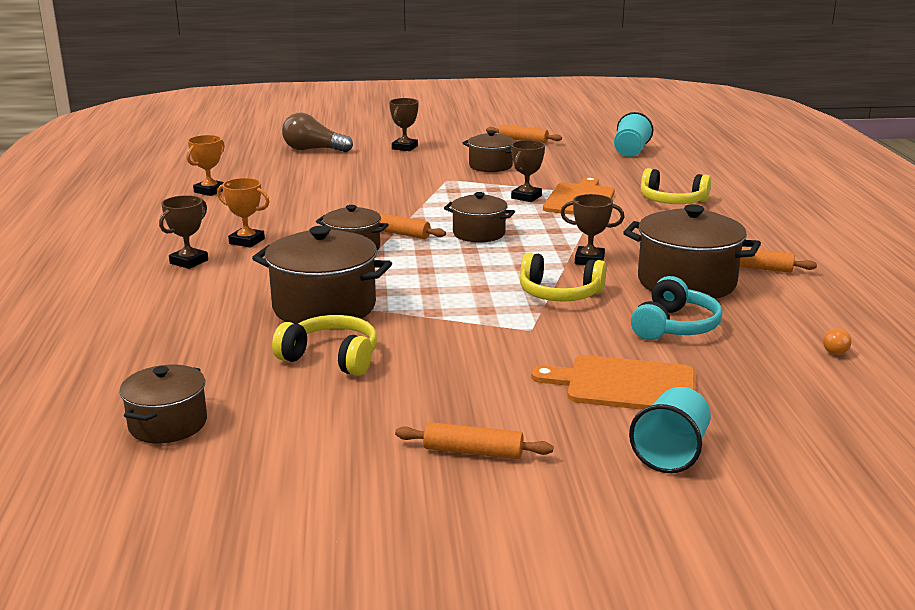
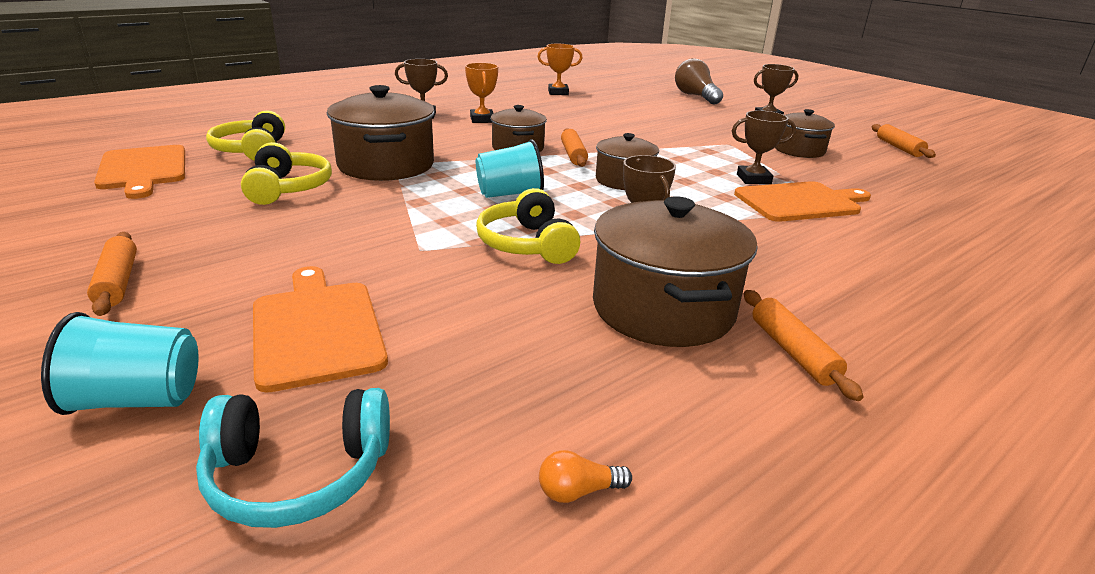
camera: 55 degrees right, 5 degrees up
(168, 424) = (143, 169): brown pot -> orange cutting board
(630, 151) = (1003, 197): turquoise cup -> turquoise cup (509, 194)
(672, 201) = (905, 249): yellow headphones -> yellow headphones (252, 150)
(674, 326) = (514, 328): turquoise headphones -> turquoise headphones (298, 474)

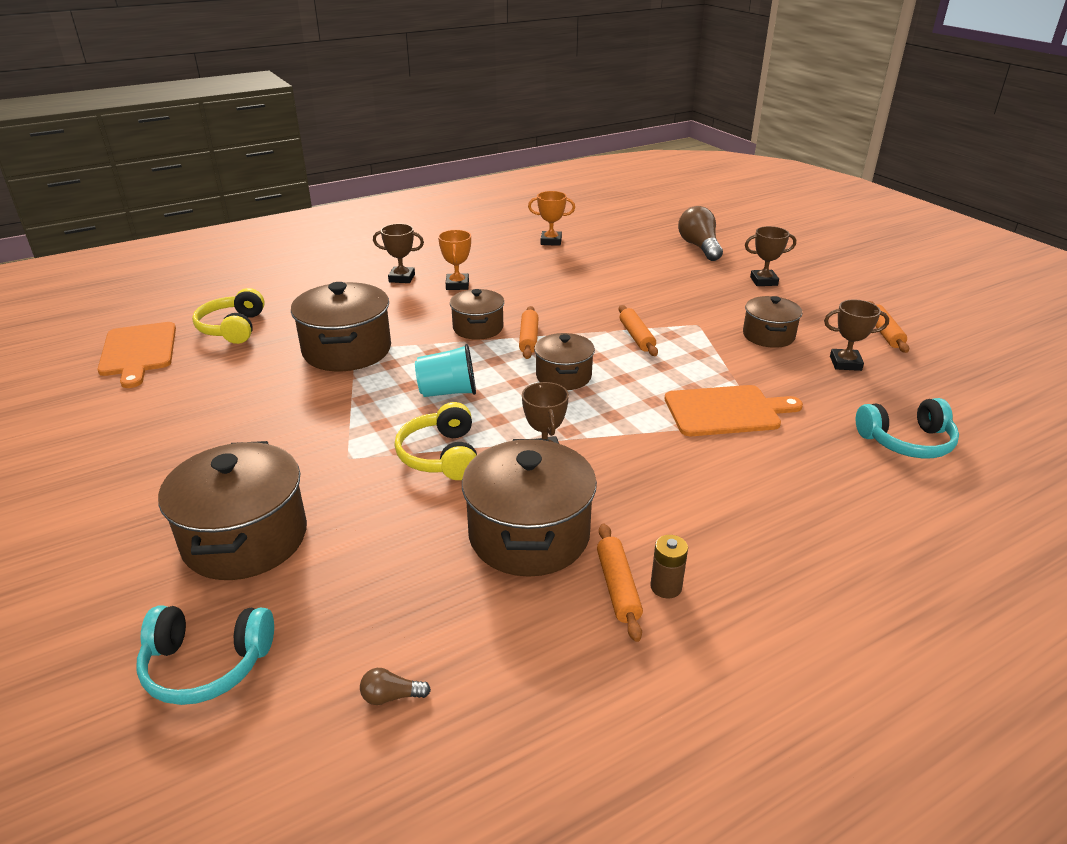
camera: 10 degrees right, 5 degrees up
(117, 282) = (107, 482): orange rolling pin -> orange rolling pin (636, 337)
(138, 399) = (111, 594): turquoise cup -> none
(288, 188) = (254, 379): yellow headphones -> none
(316, 329) = (245, 538): orange cutting board -> brown pot
(578, 491) = (391, 696): orange light bulb -> brown light bulb
(753, 179) = (695, 377): brown trophy -> brown trophy (845, 363)
(845, 348) = (666, 587): none -> brown battery
(984, 219) = (906, 441): none -> turquoise headphones

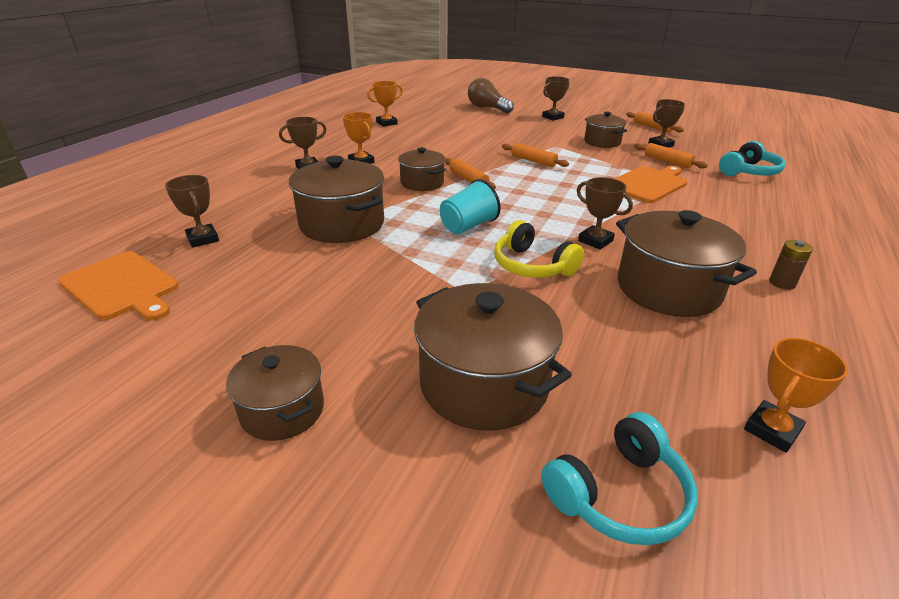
camera: 35 degrees left, 0 degrees up
(233, 328) = (203, 239): yellow headphones -> brown trophy
(391, 696) = (772, 430): brown light bulb -> orange trophy
(563, 376) = (528, 194): brown pot -> brown pot (282, 410)
(618, 587) = (762, 295): orange rolling pin -> orange rolling pin (667, 161)

